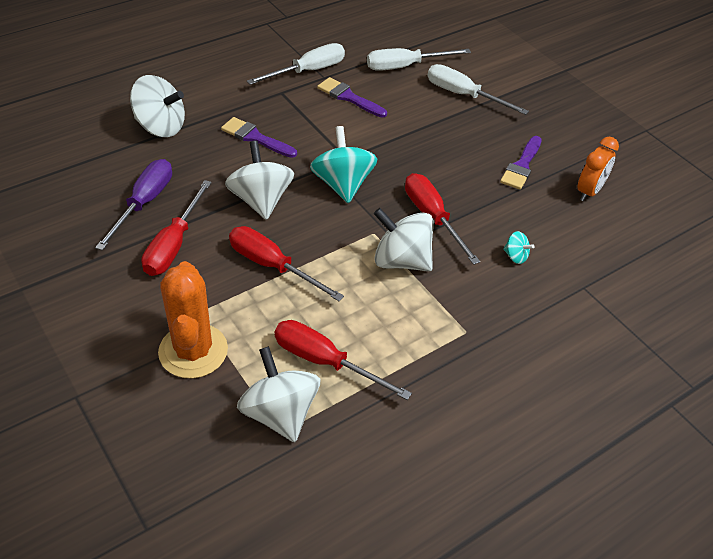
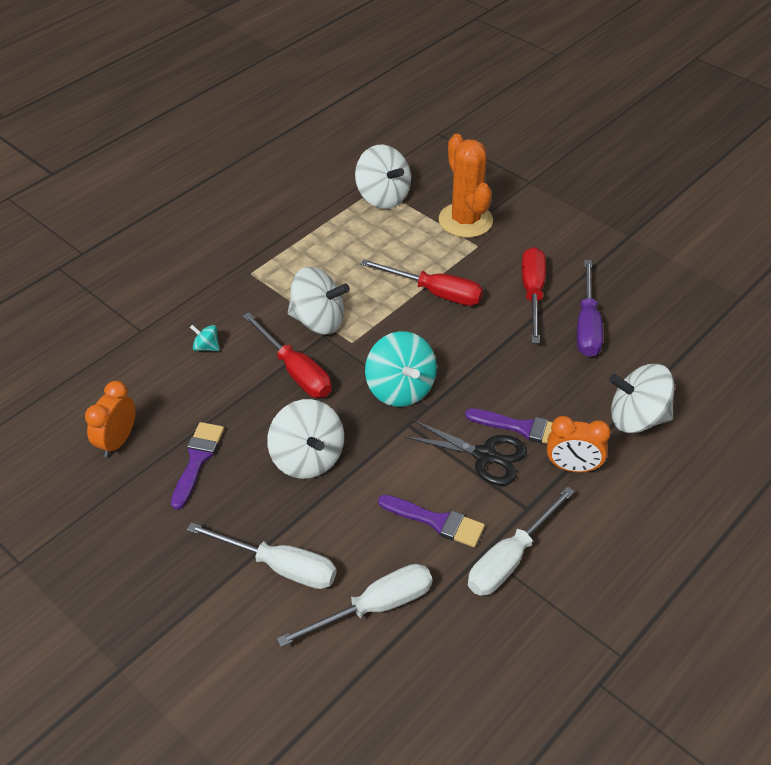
camera: 170 degrees right, 0 degrees up
(233, 108) = (572, 467): none -> orange clock
(261, 200) = (477, 352): white spinning top -> white spinning top (307, 458)
(295, 126) = (485, 455): none -> black scissors
(325, 362) = (362, 232): red screwdriver -> none

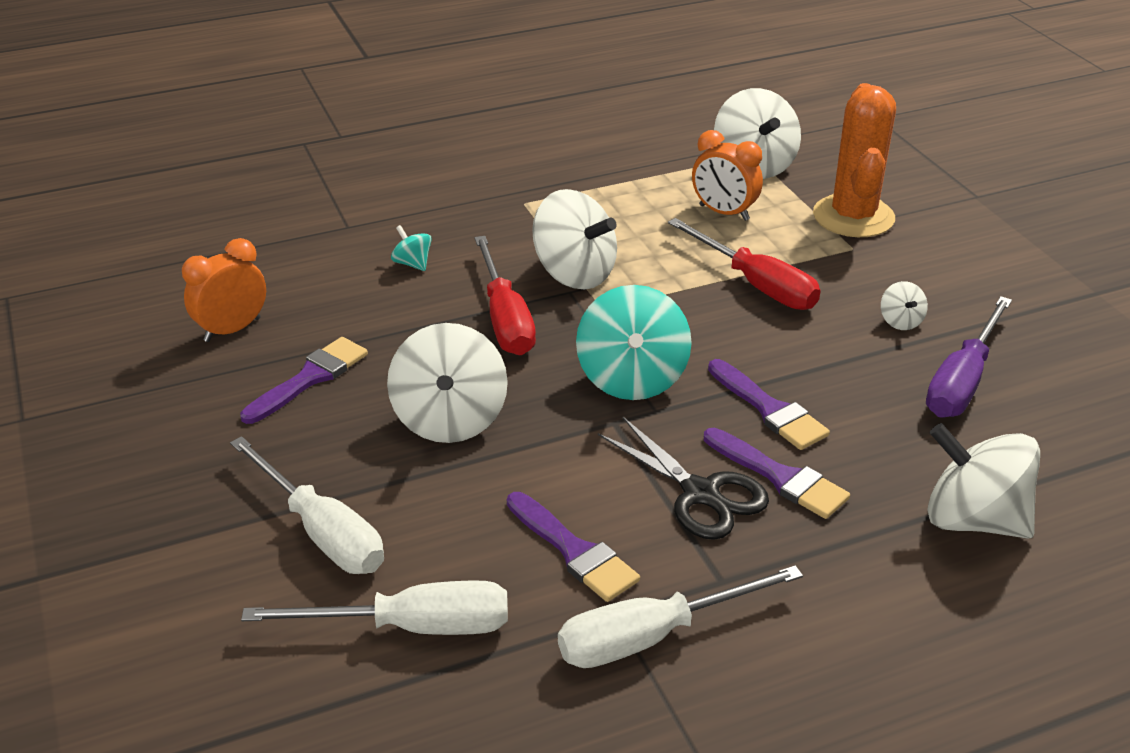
camera: 25 degrees right, 10 degrees down
(492, 383) = (769, 409): none -> purple brush
(532, 293) = (900, 321): red screwdriver -> white spinning top
(572, 467) = (827, 550): orange clock -> orange clock (724, 213)

